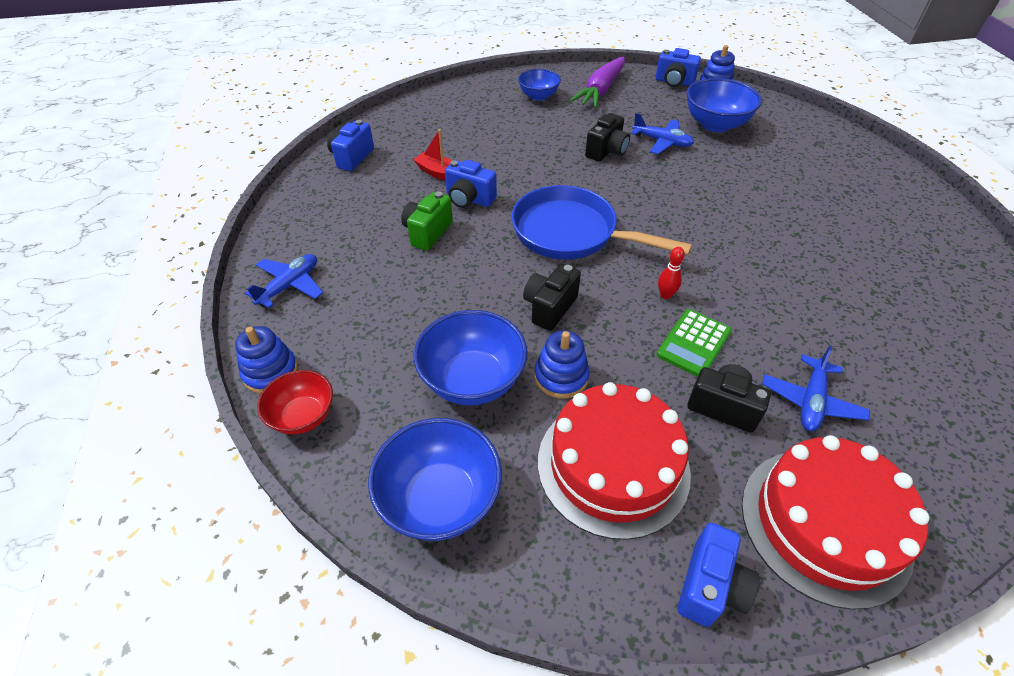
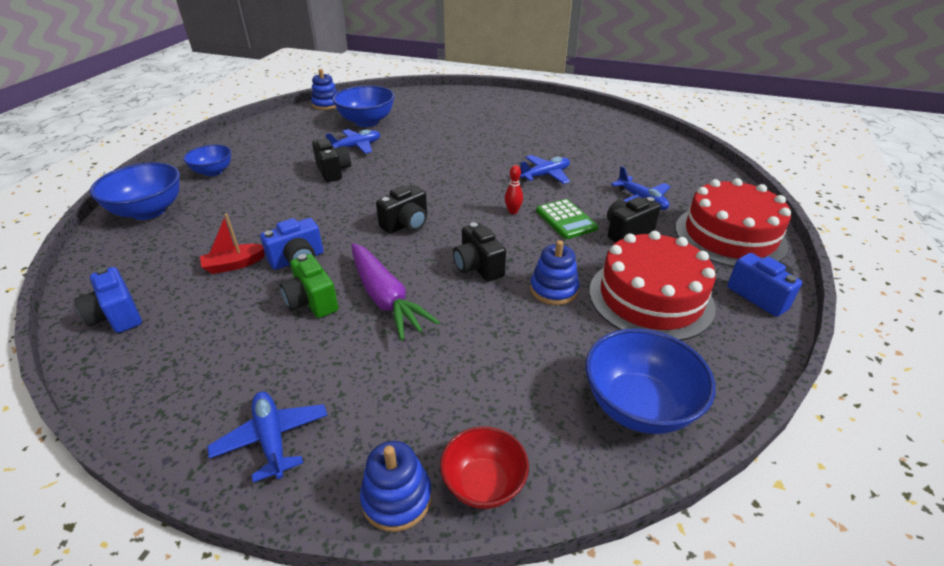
camera: 60 degrees left, 10 degrees down
(472, 380) = (523, 339): blue bowl -> blue bowl (148, 211)
(571, 233) = (406, 224): blue pan -> black camera
(600, 91) = (256, 144): purple carrot -> purple carrot (386, 298)
(674, 82) = (296, 114): blue camera -> none
(767, 292) = (545, 175): none -> blue plane

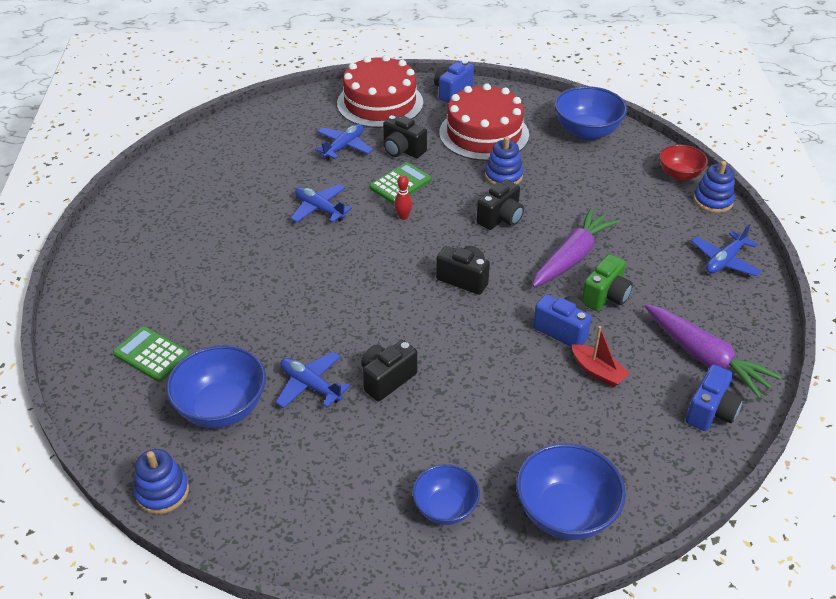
camera: 110 degrees left, 5 degrees up
(168, 342) = (705, 358): none -> purple carrot
(428, 108) = (151, 354): none -> green calculator

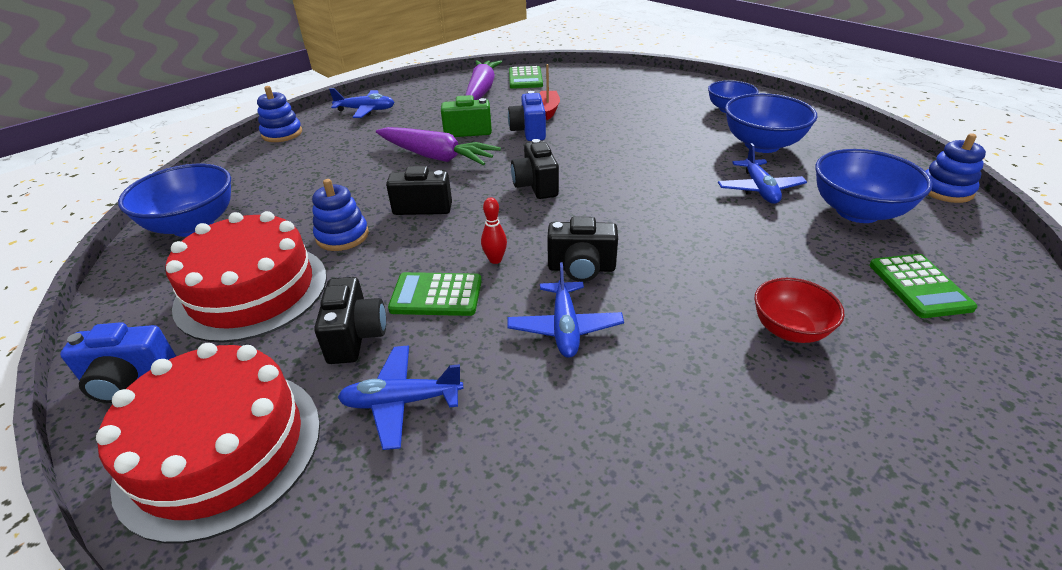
camera: 130 degrees left, 5 degrees down
(387, 379) = (691, 165): black camera -> black camera (581, 268)
(565, 512) = (663, 86): blue bowl -> blue bowl (762, 145)
(572, 256) = (436, 157): purple carrot -> purple carrot turned 150 degrees counterclockwise
(679, 175) = (249, 156): red bowl -> red bowl (789, 330)
(710, 412) = (525, 78): blue camera -> green calculator

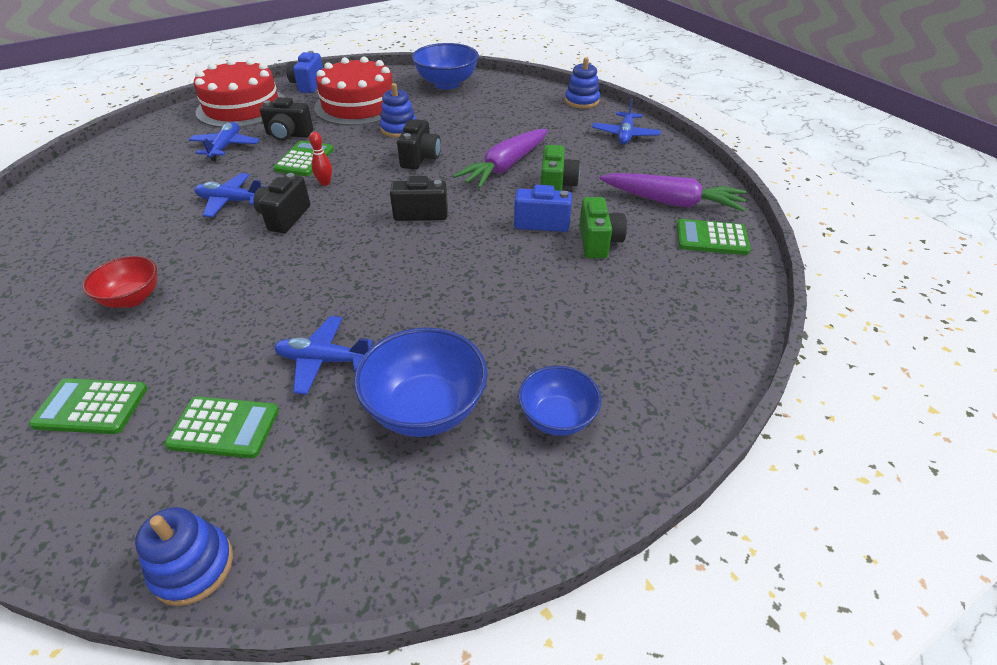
camera: 100 degrees right, 5 degrees up
(548, 110) = (598, 242): red boat -> green camera
(857, 212) = (224, 428): blue bowl -> green calculator

